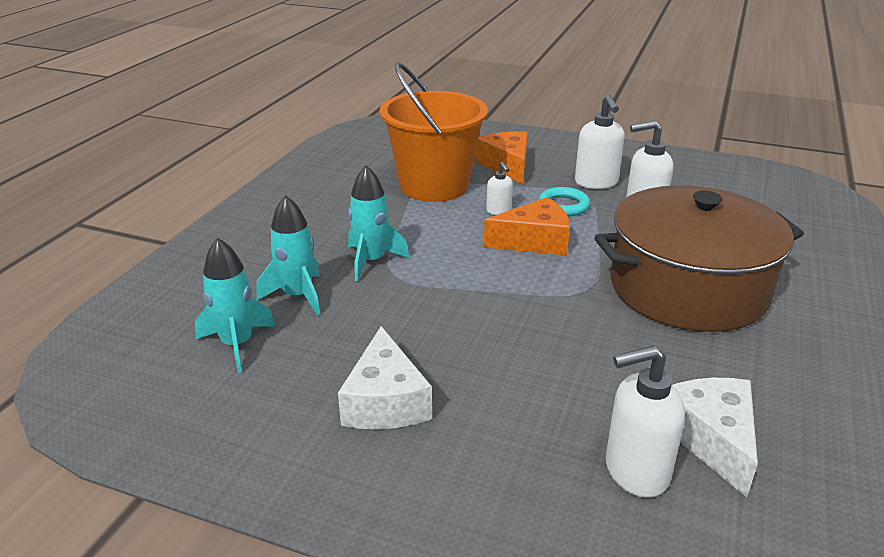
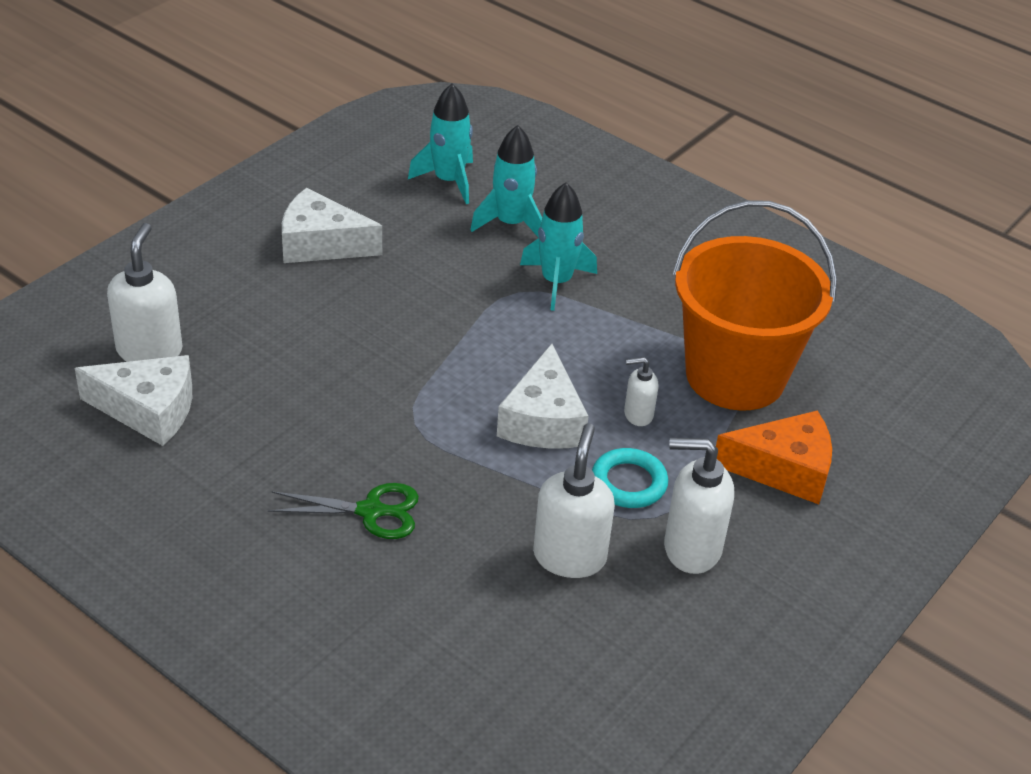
camera: 105 degrees right, 10 degrees up
(534, 241) = (543, 420): orange cheese -> white cheese
(688, 288) = (371, 511): brown pot -> green scissors

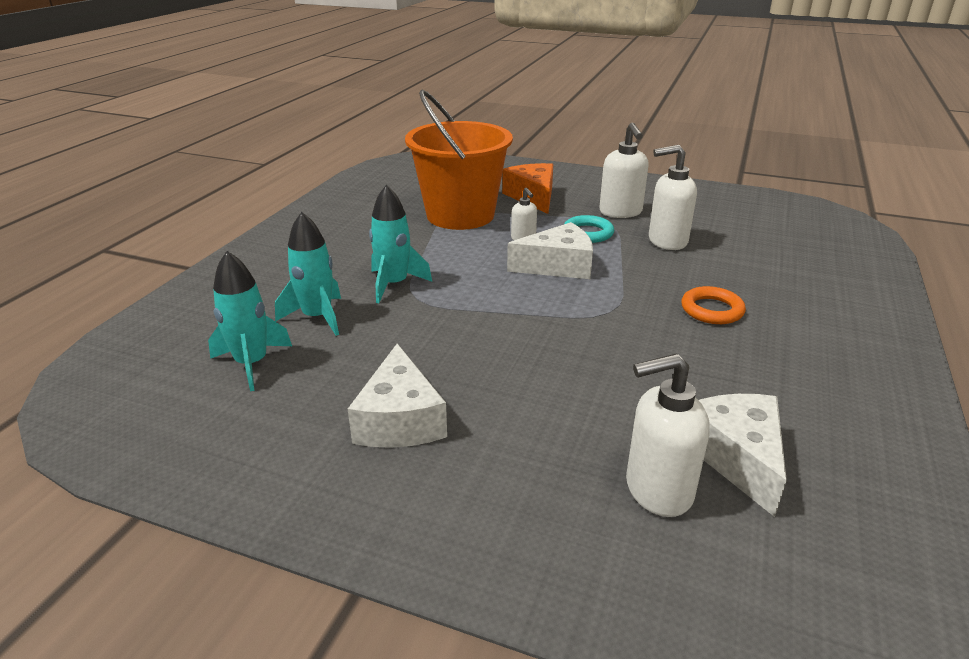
camera: 105 degrees left, 10 degrees down
(371, 511) = (712, 310): green scissors -> orange ring

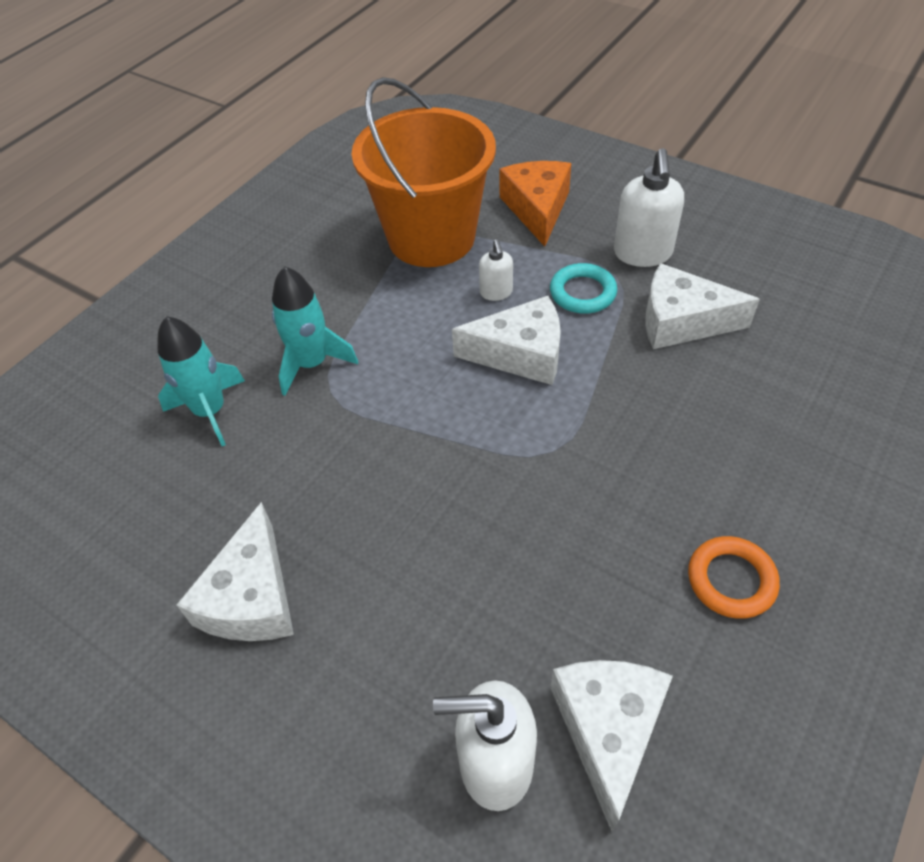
camera: 15 degrees right, 20 degrees up
(252, 364) = (122, 480): turquoise rocket -> none
(667, 241) = (682, 321): white soap dispenser -> white cheese
(712, 310) = (686, 466): orange ring -> orange ring (731, 580)

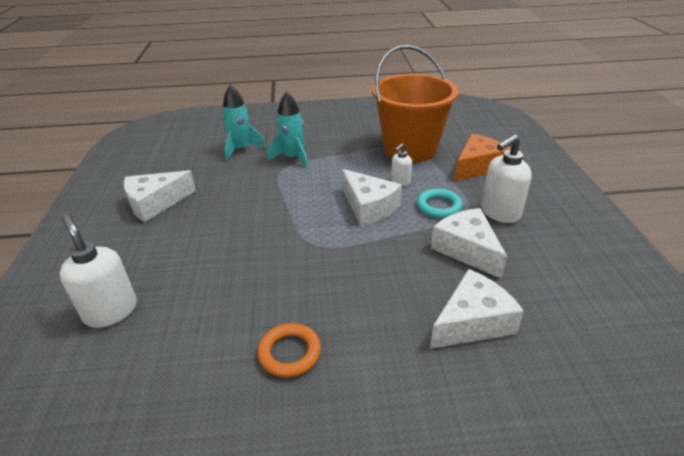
camera: 50 degrees right, 15 degrees down
(608, 730) = (152, 344): white cheese -> white cheese (472, 322)

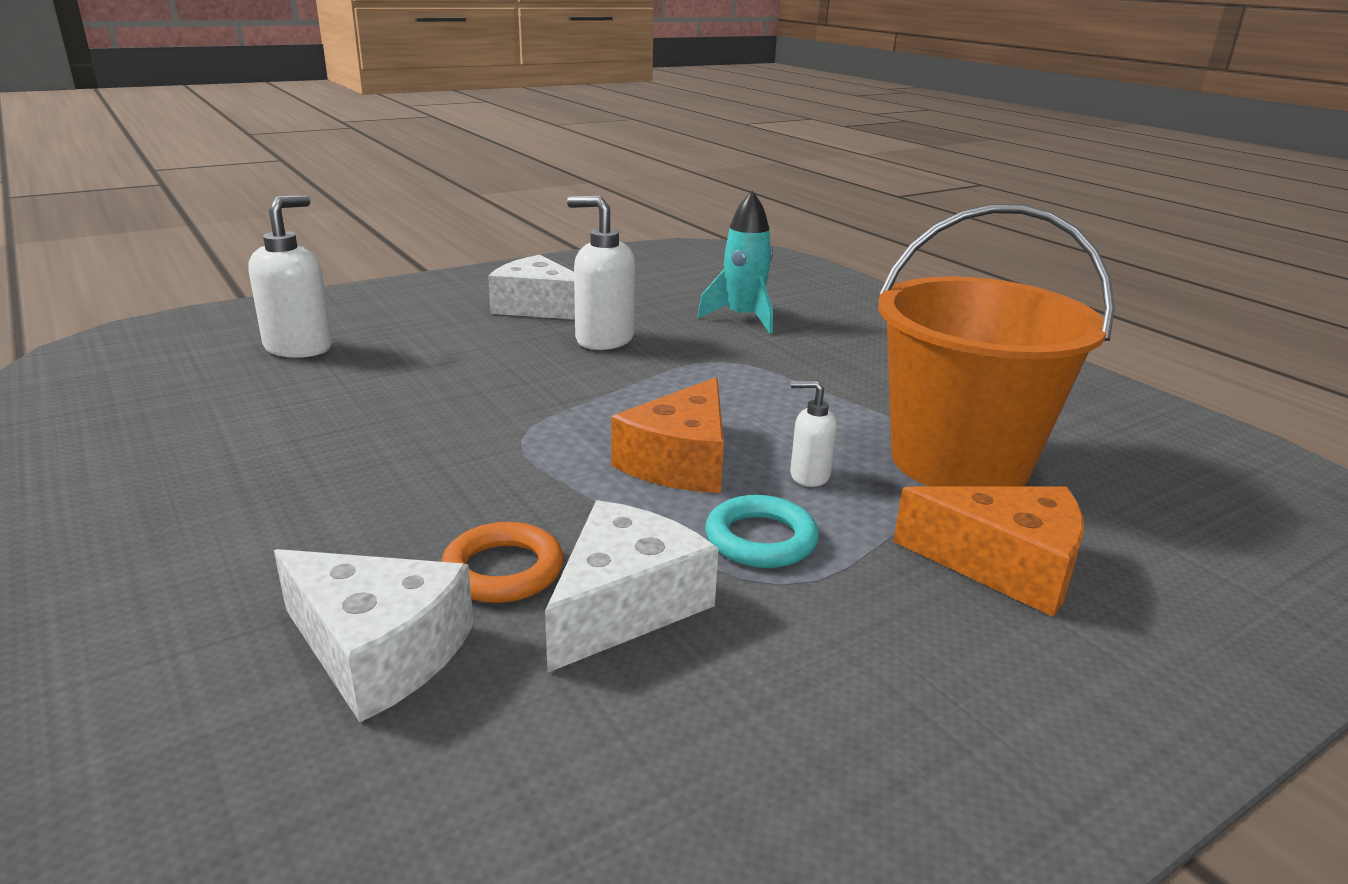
camera: 60 degrees right, 10 degrees down
(289, 353) = (247, 479): orange ring -> orange ring (503, 570)
(293, 158) = (768, 360): turquoise rocket -> none
(368, 207) = (680, 461): white cheese -> orange cheese
(499, 213) = (820, 632): white soap dispenser -> white soap dispenser (604, 339)

